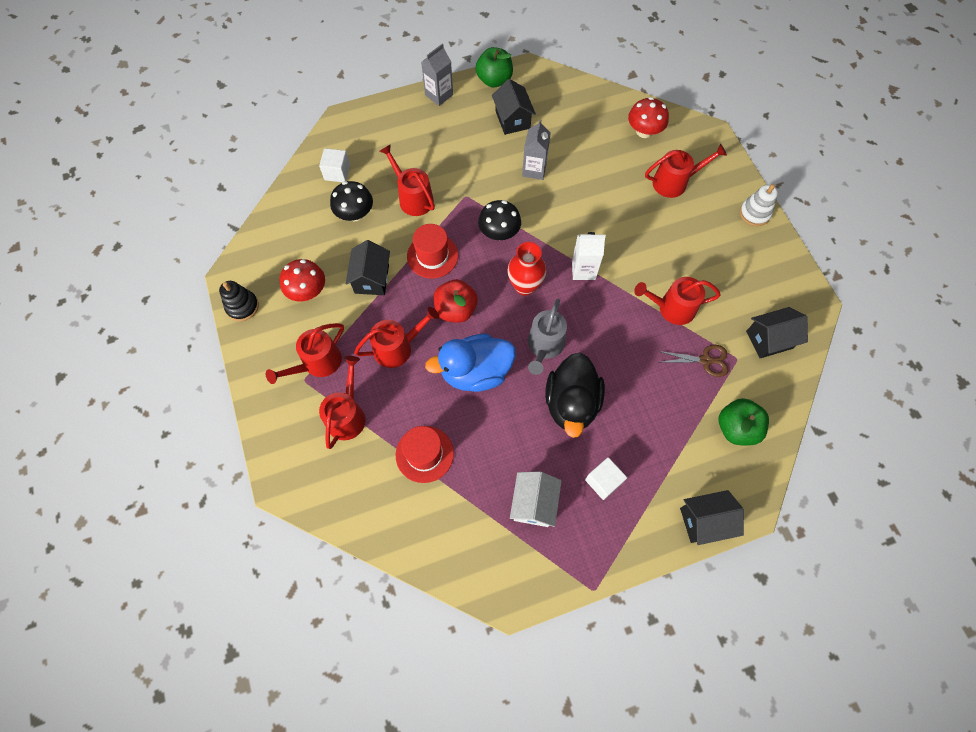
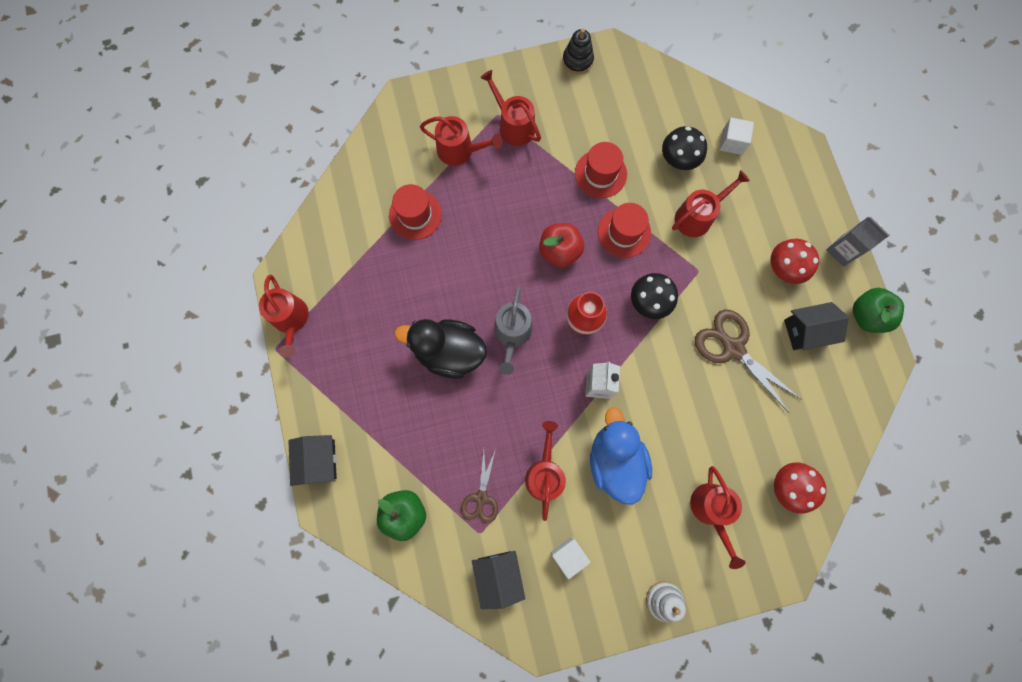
camera: 95 degrees right, 10 degrees up
(308, 291) = (590, 116): red mushroom -> red mushroom (784, 268)
(372, 279) = (600, 174): black house -> red hat
(397, 348) = (523, 195): red watering can -> red watering can (291, 320)
(475, 372) = (490, 265): blue duck -> blue duck (615, 460)
(534, 170) = (732, 348): grey carton -> brown scissors
(534, 503) = (357, 306): white house -> none
(544, 346) = (512, 333): grey watering can -> grey watering can turned 105 degrees counterclockwise
(603, 481) = (369, 371): white cube -> white cube (568, 555)

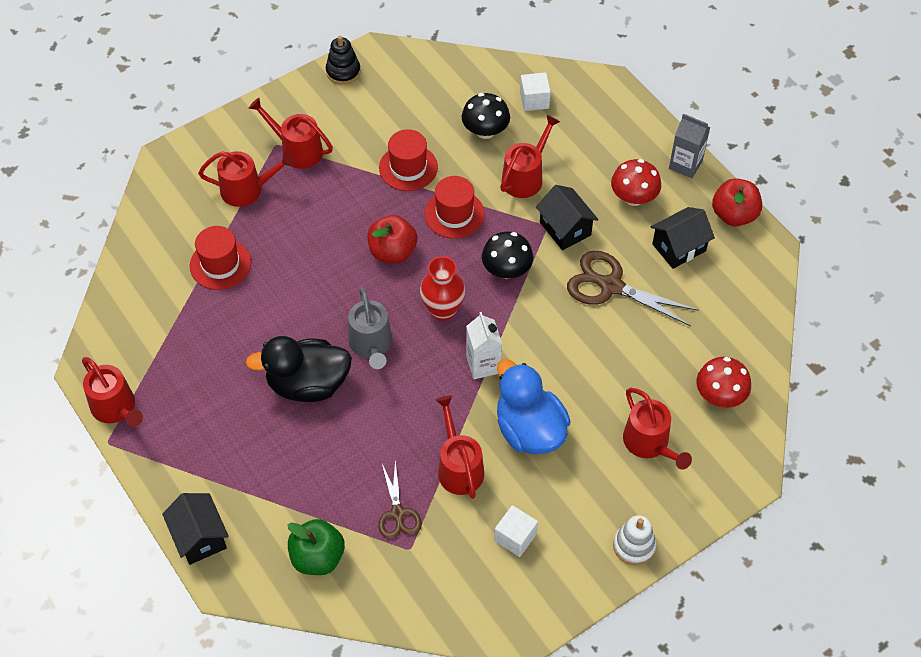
camera: 20 degrees left, 20 degrees down
(498, 575) = (446, 582): black house -> black house (565, 229)
(867, 315) = (734, 215): green apple -> red apple

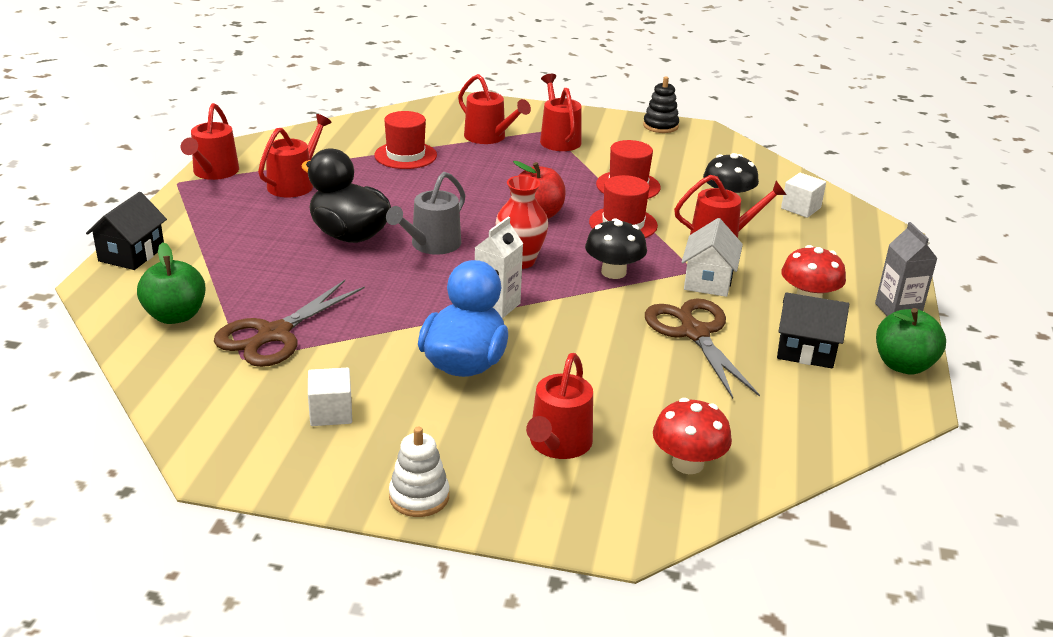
camera: 45 degrees right, 25 degrees down
(398, 513) = (274, 335): brown scissors -> brown scissors, size x1.66
(459, 467) = (368, 344): red watering can -> red watering can (294, 184)
(565, 229) = (708, 281): black house -> white house
(734, 215) = (903, 365): red apple -> green apple

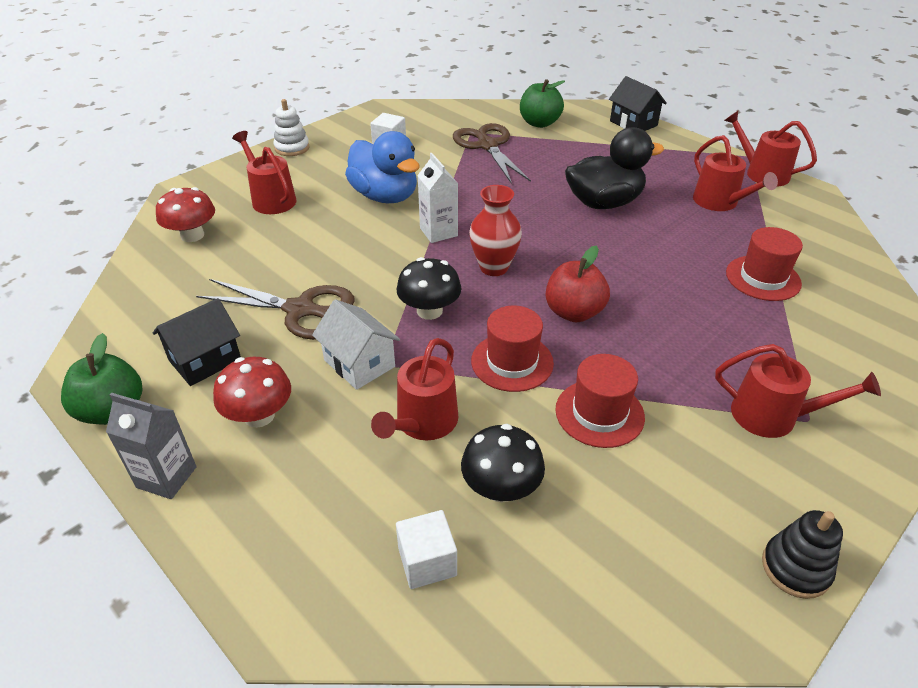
camera: 125 degrees right, 10 degrees up
(431, 245) = (558, 234): grey watering can -> none
(489, 137) = (798, 356): red watering can -> none

